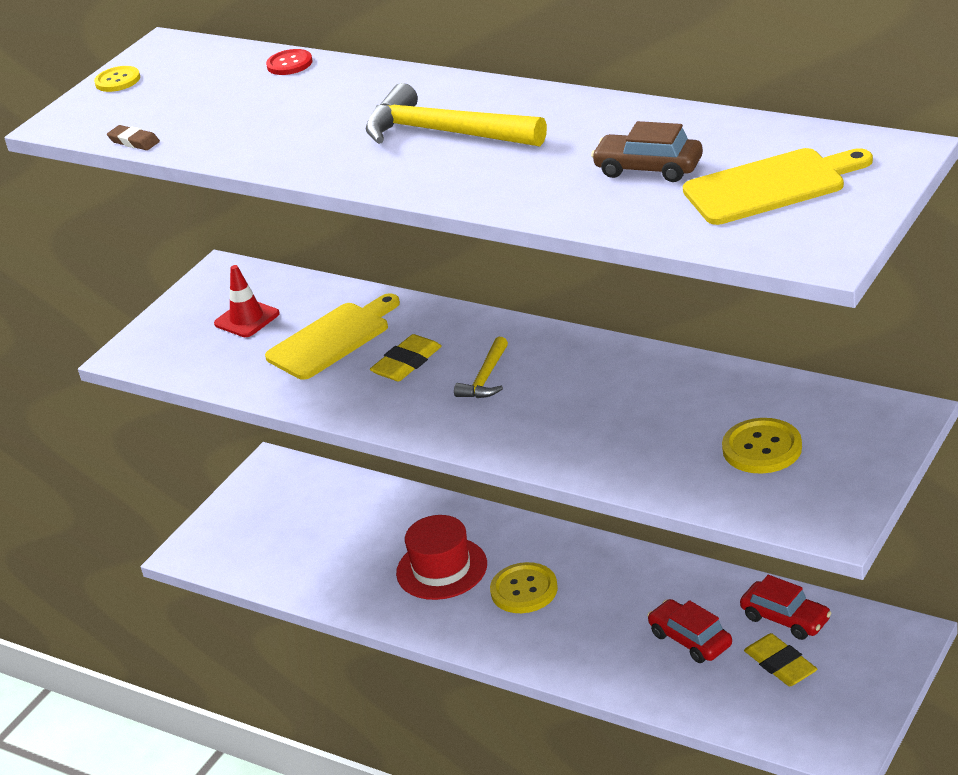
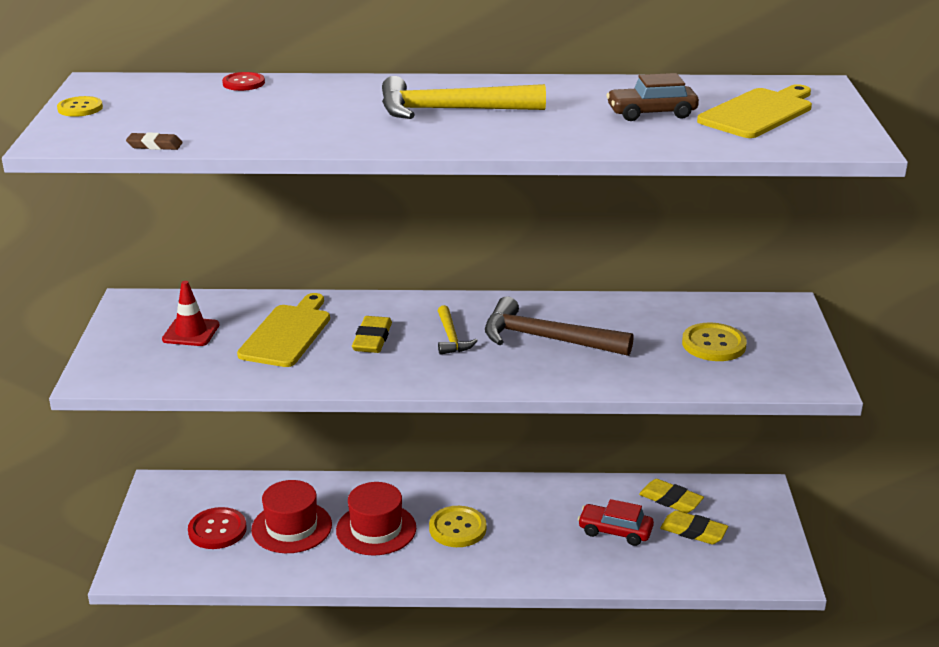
camera: 35 degrees left, 5 degrees down
(292, 529) = (217, 530): none -> red button
(362, 544) = (291, 527): none -> red hat
(582, 400) = (546, 339): none -> brown hammer
(785, 618) = (670, 500): red car -> yellow eraser

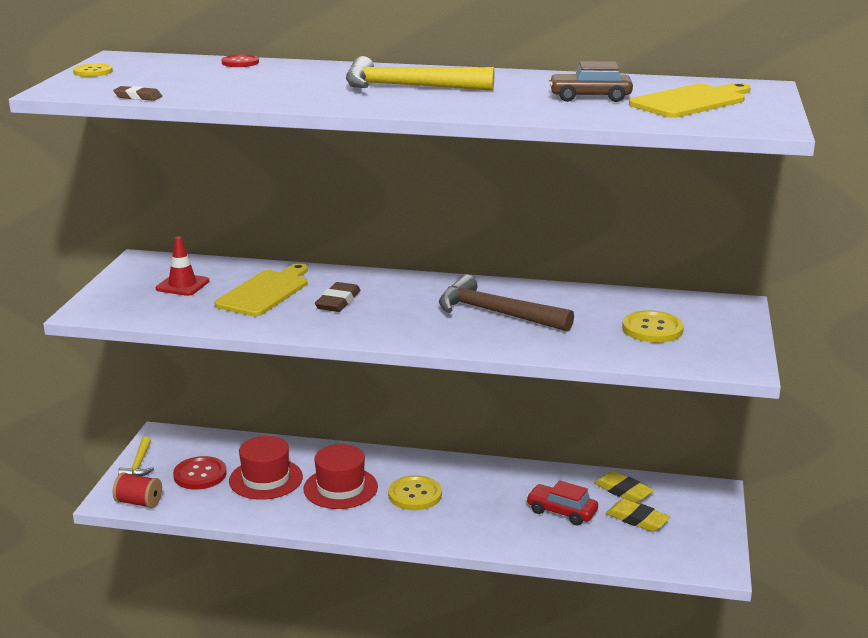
camera: 10 degrees right, 5 degrees down
(159, 572) = (139, 502): none -> red spool
(372, 339) = (338, 301): yellow eraser -> brown eraser
(451, 338) = (409, 306): yellow hammer -> yellow hammer (139, 464)

